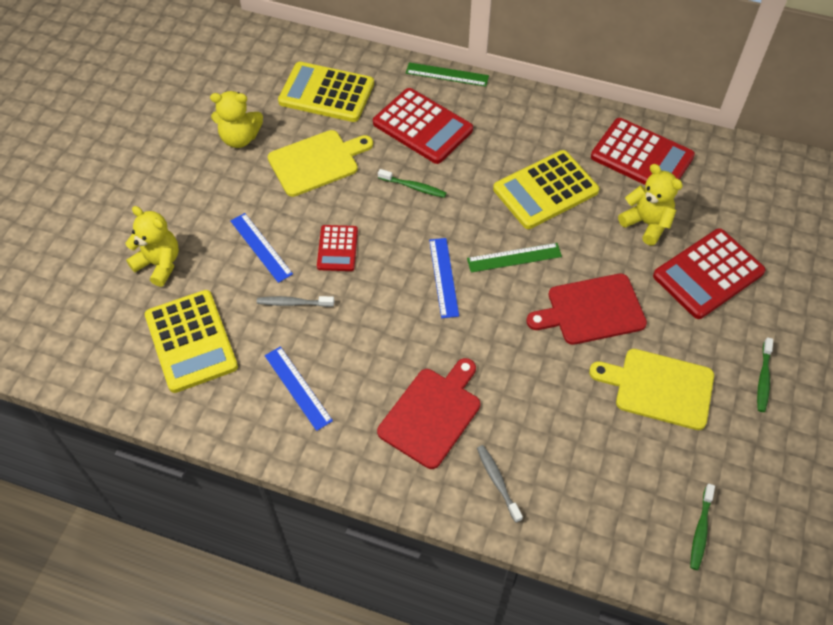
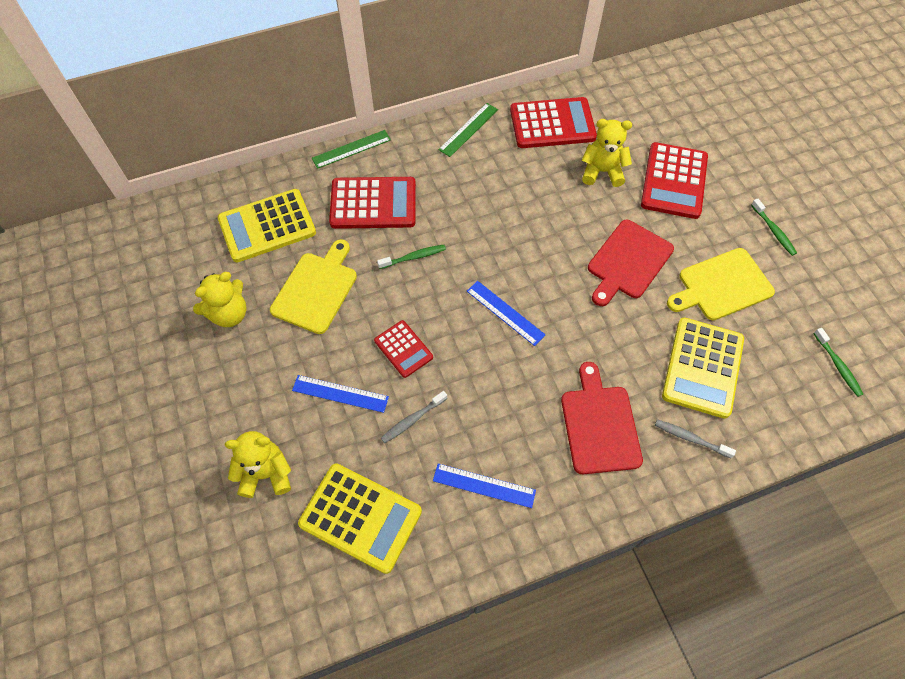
camera: 40 degrees left, 5 degrees up
(514, 257) = (539, 260): green ruler -> green ruler (468, 129)
(545, 190) = (512, 193): yellow calculator -> yellow calculator (702, 367)

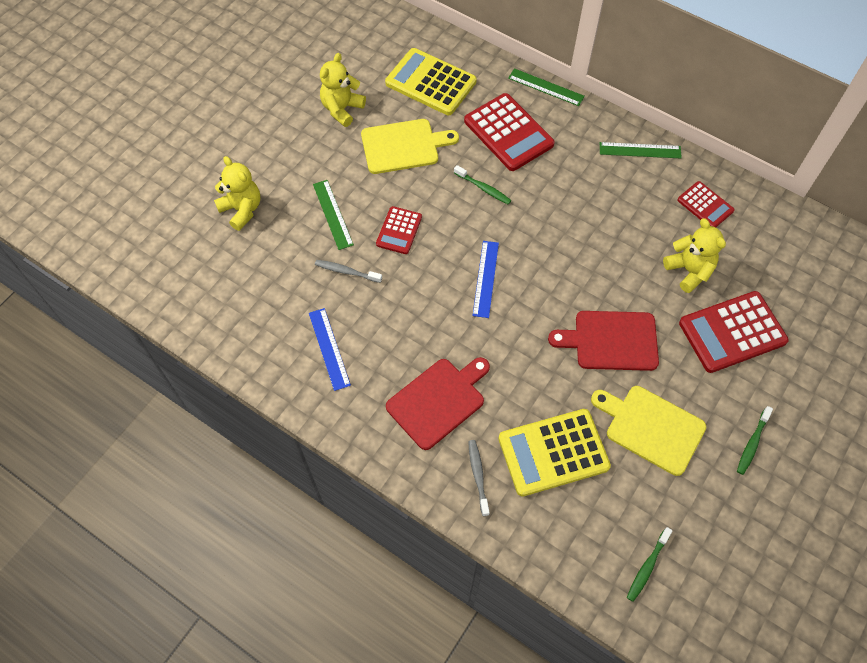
camera: 55 degrees right, 0 degrees up
(229, 314) = (342, 109): yellow teddy bear -> yellow teddy bear turned 105 degrees clockwise
(340, 393) = (333, 214): blue ruler -> green ruler
(360, 517) = (250, 285): yellow calculator -> none
(552, 124) = (705, 205): red calculator -> red calculator, size x0.57

